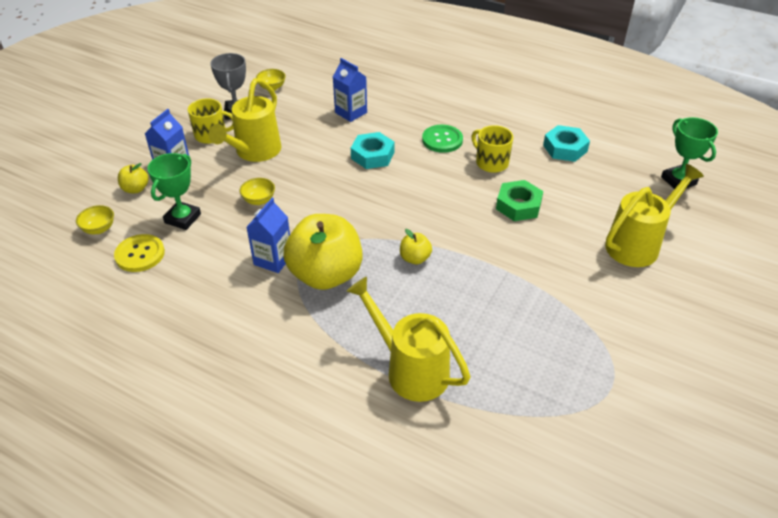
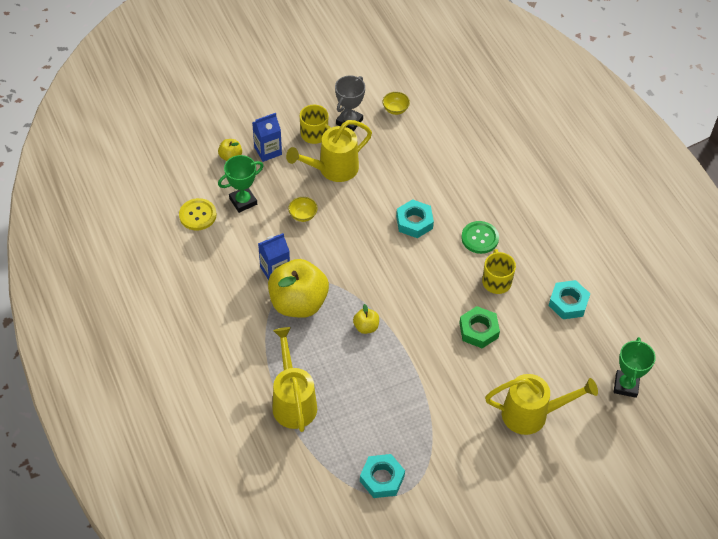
camera: 35 degrees right, 10 degrees up
(99, 229) = (186, 178): yellow bowl -> none
(351, 112) = (434, 170): blue carton -> none
(577, 386) = (382, 478): none -> turquoise nut

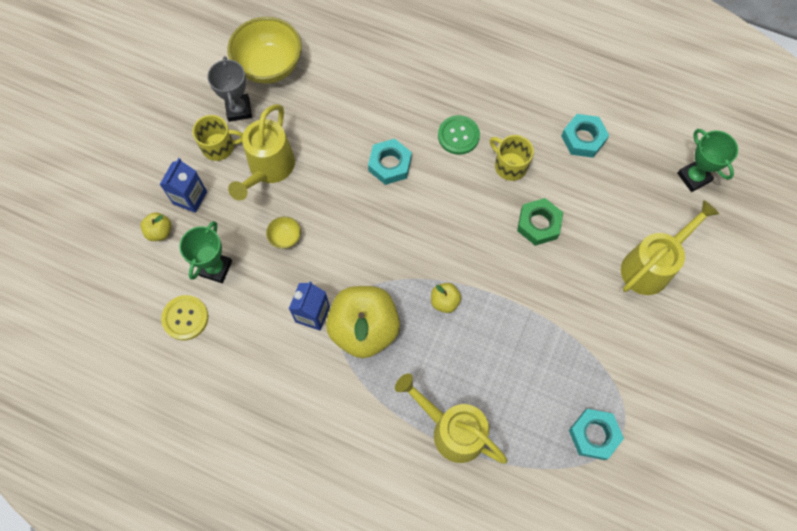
camera: 40 degrees left, 15 degrees up
(395, 109) = (269, 66): yellow bowl -> yellow bowl, size x2.27

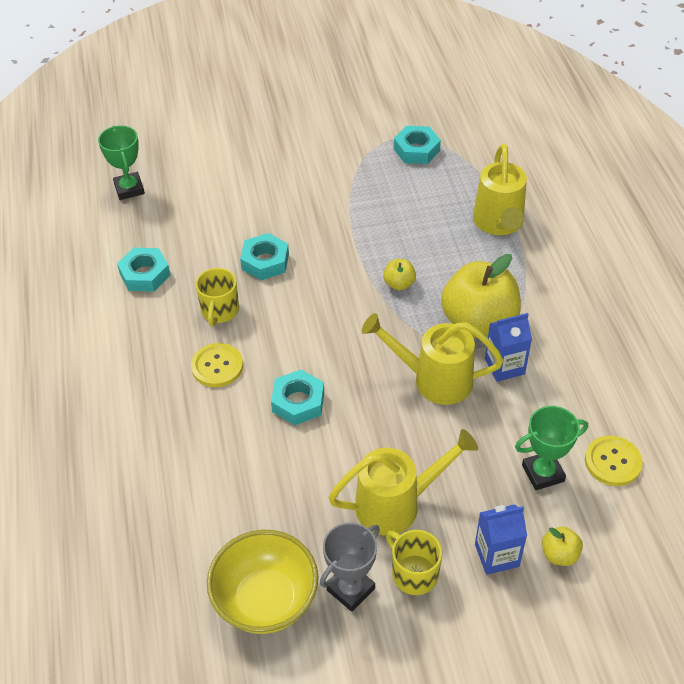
camera: 125 degrees left, 20 degrees down
(285, 237) = (455, 437): yellow bowl -> none
(458, 136) = (217, 366): green button -> yellow button
(538, 224) = (265, 261): green nut -> turquoise nut
(651, 266) = (242, 178): yellow watering can -> yellow watering can (434, 379)
(693, 177) = (129, 189): green trophy -> green trophy turned 45 degrees counterclockwise

